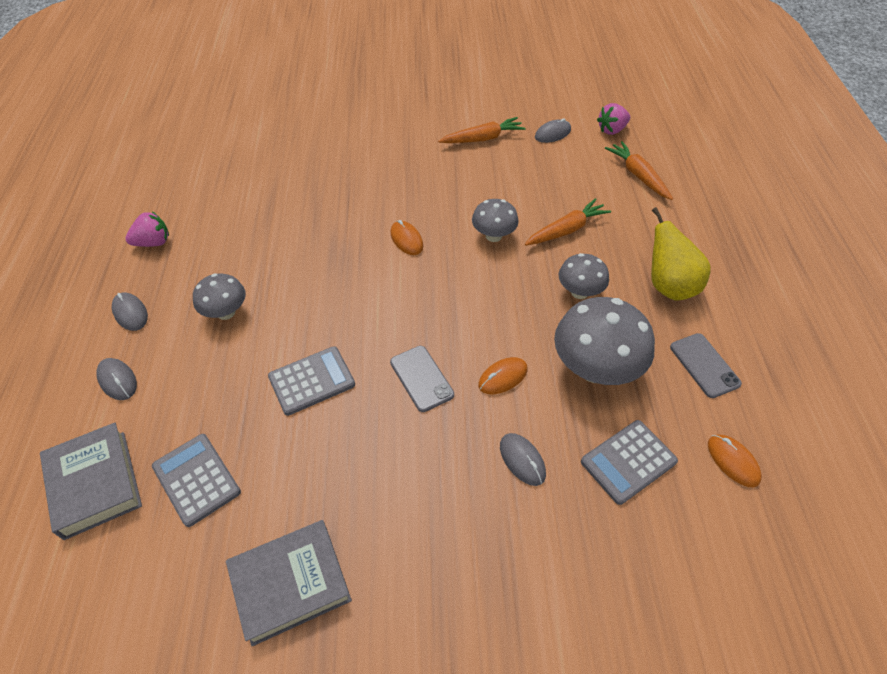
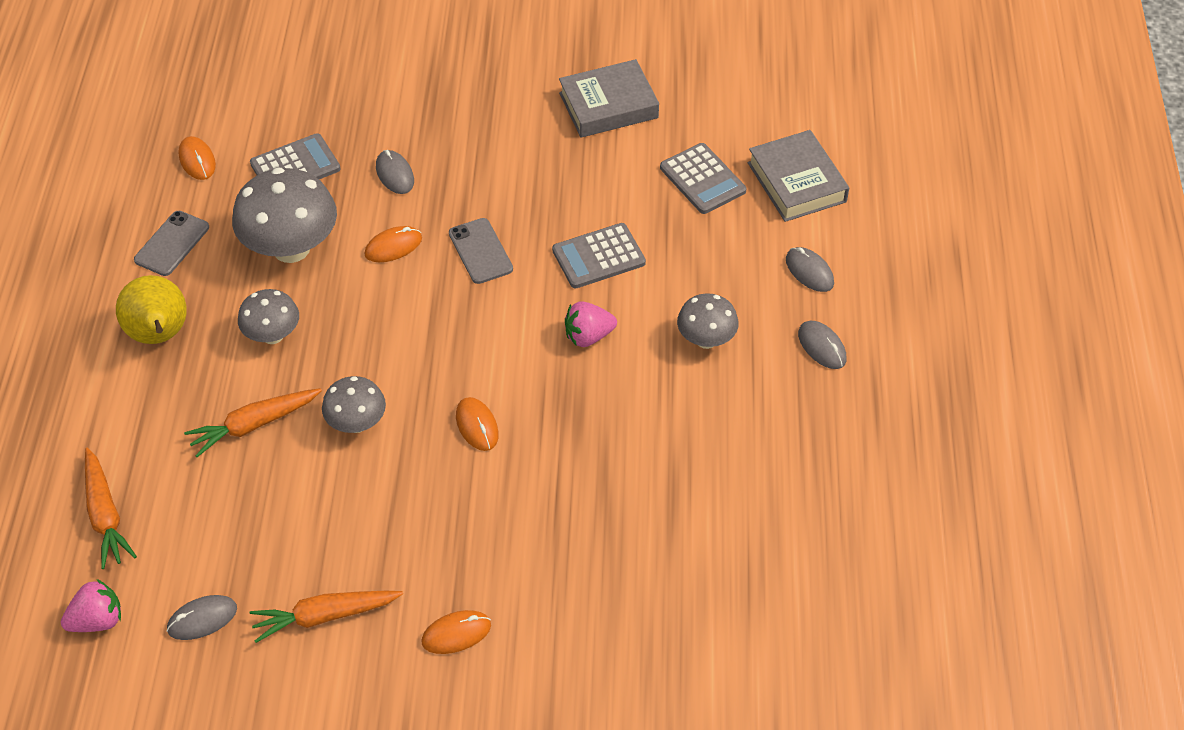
camera: 175 degrees left, 0 degrees up
(153, 242) = (825, 446): pink strawberry -> pink strawberry (588, 336)
(405, 136) = (456, 633): none -> orange mouse
(704, 365) = (172, 243): grey phone -> grey phone turned 45 degrees clockwise

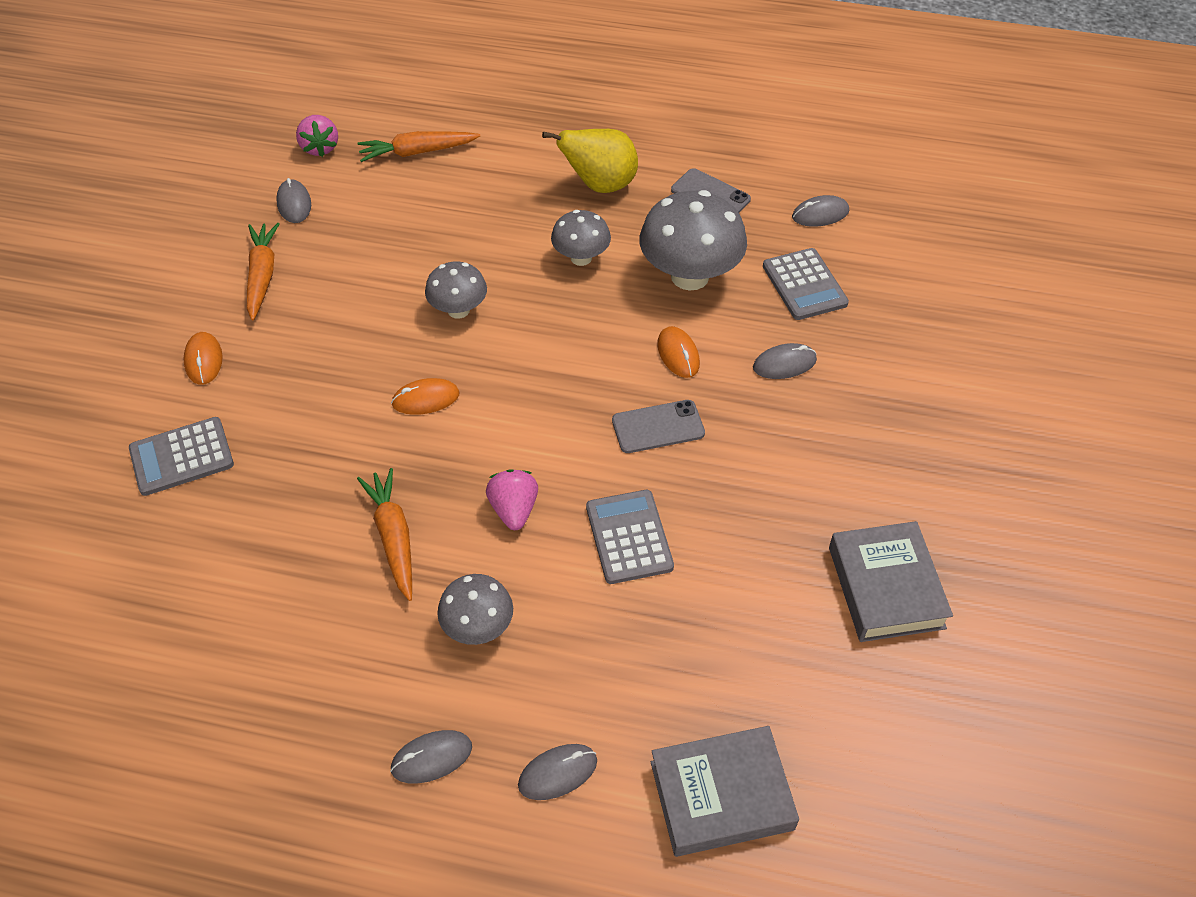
camera: 100 degrees right, 0 degrees up
(197, 160) = (820, 214): orange mouse -> grey mouse
(254, 425) = (479, 241): orange carrot -> orange carrot (393, 537)
(702, 179) = (741, 674): grey calculator -> grey calculator (181, 457)

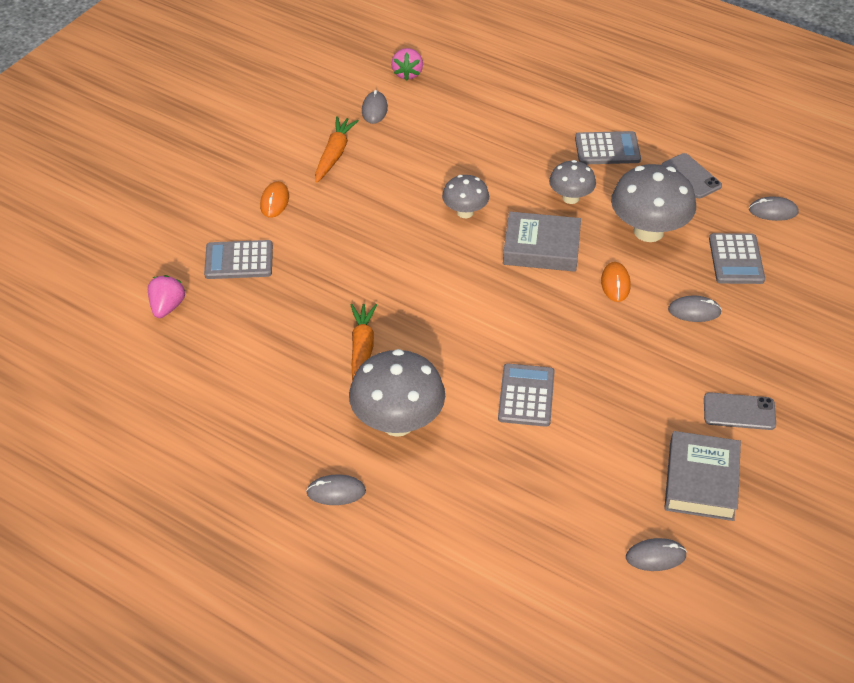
camera: 20 degrees right, 5 degrees down
(417, 152) = (478, 93): orange carrot -> none
(425, 399) = (418, 266): orange mouse -> none
(478, 627) = (397, 422): grey mushroom -> grey mushroom, size x1.75
(514, 509) = (452, 355): pink strawberry -> pink strawberry (167, 307)
(557, 773) = (416, 526): grey mouse -> grey mouse (655, 556)
(600, 185) = (607, 149): yellow pear -> grey calculator
(658, 427) = (578, 329): grey phone -> grey phone (739, 411)
(721, 795) = (521, 574): grey book -> grey book (541, 248)

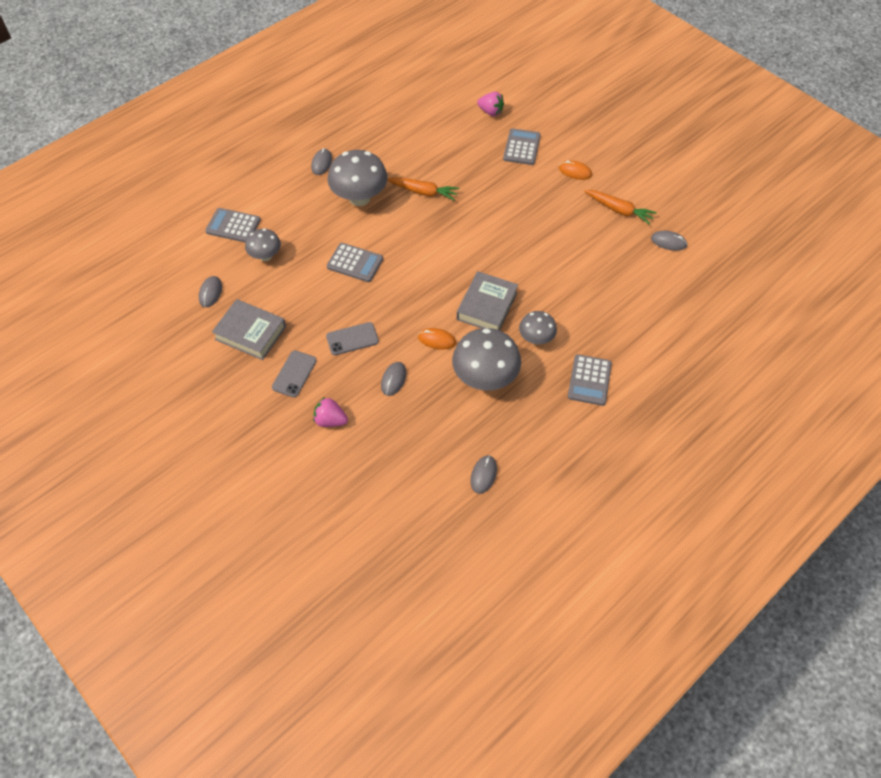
camera: 105 degrees right, 10 degrees up
(407, 74) = (712, 271): pink strawberry -> pink strawberry (330, 420)
(465, 212) = (537, 271): grey mushroom -> grey mushroom (265, 256)
(691, 176) = (541, 429): grey phone -> grey phone (352, 339)
(736, 259) = (437, 426): grey calculator -> grey calculator (233, 226)

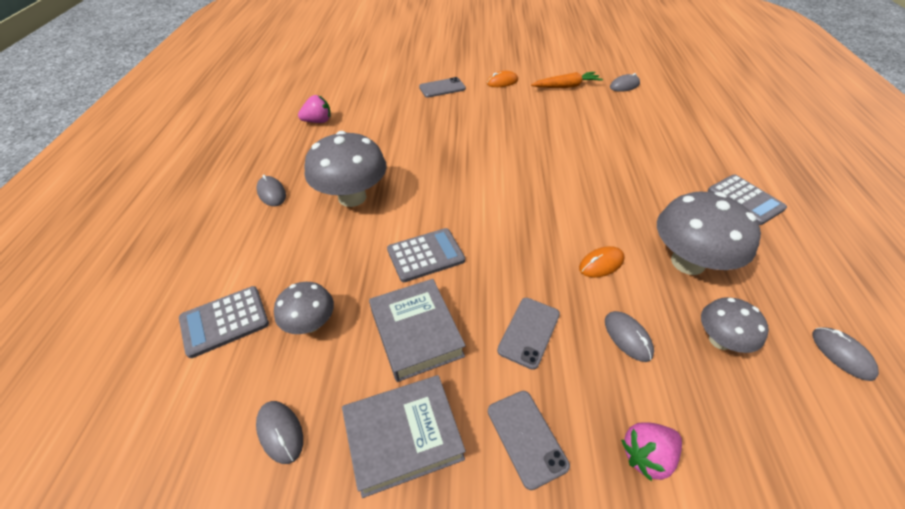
camera: 45 degrees left, 10 degrees down
(423, 192) = (408, 157): orange carrot -> none
(487, 306) = (591, 204): grey book -> grey book (416, 333)
(490, 112) = (385, 80): pink strawberry -> pink strawberry (318, 121)
(522, 147) = (442, 88): grey calculator -> grey phone
(536, 338) = (663, 200): grey mushroom -> grey mushroom (720, 340)

